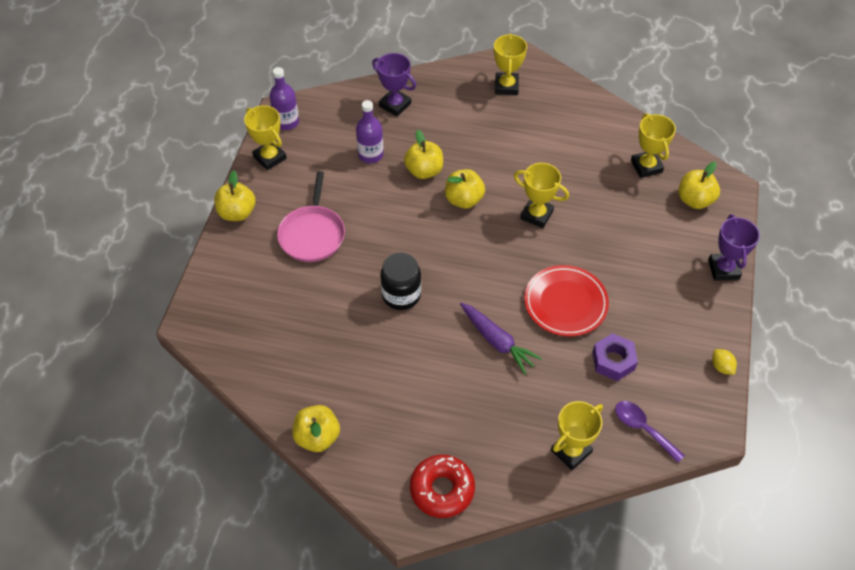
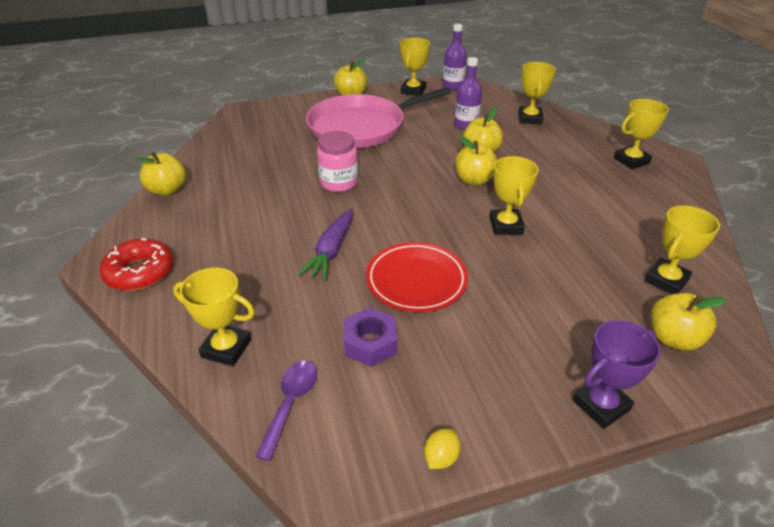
camera: 60 degrees right, 15 degrees down
(312, 234) = (361, 127): pink pan -> pink pan, size x1.61
(395, 105) = (530, 118): purple trophy -> yellow trophy
(401, 295) = (339, 183): black jar -> pink jar

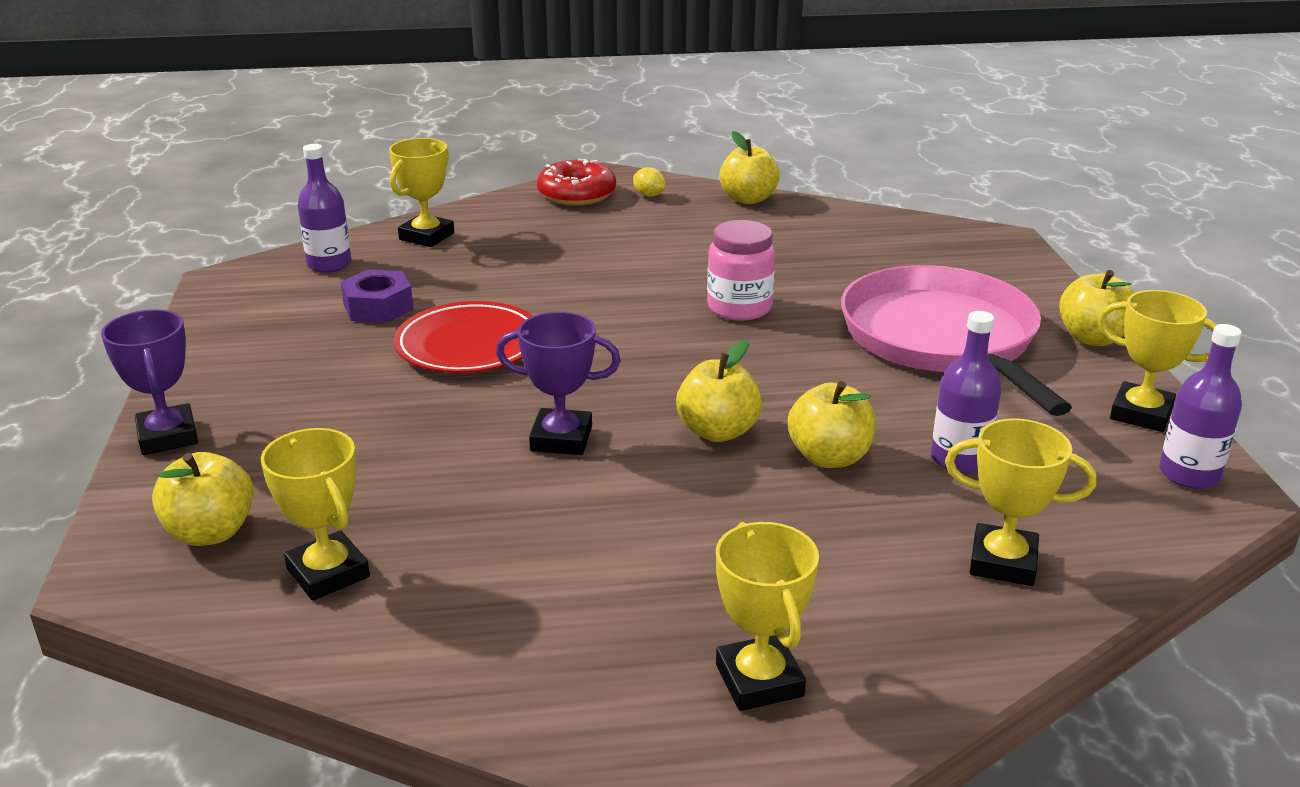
camera: 100 degrees right, 10 degrees down
(291, 403) = (329, 264): purple spoon -> purple bottle
(331, 251) = (564, 294): purple carrot -> none
(441, 457) = (200, 329): yellow lemon -> yellow lemon (649, 195)
(506, 226) = (561, 439): yellow trophy -> purple trophy

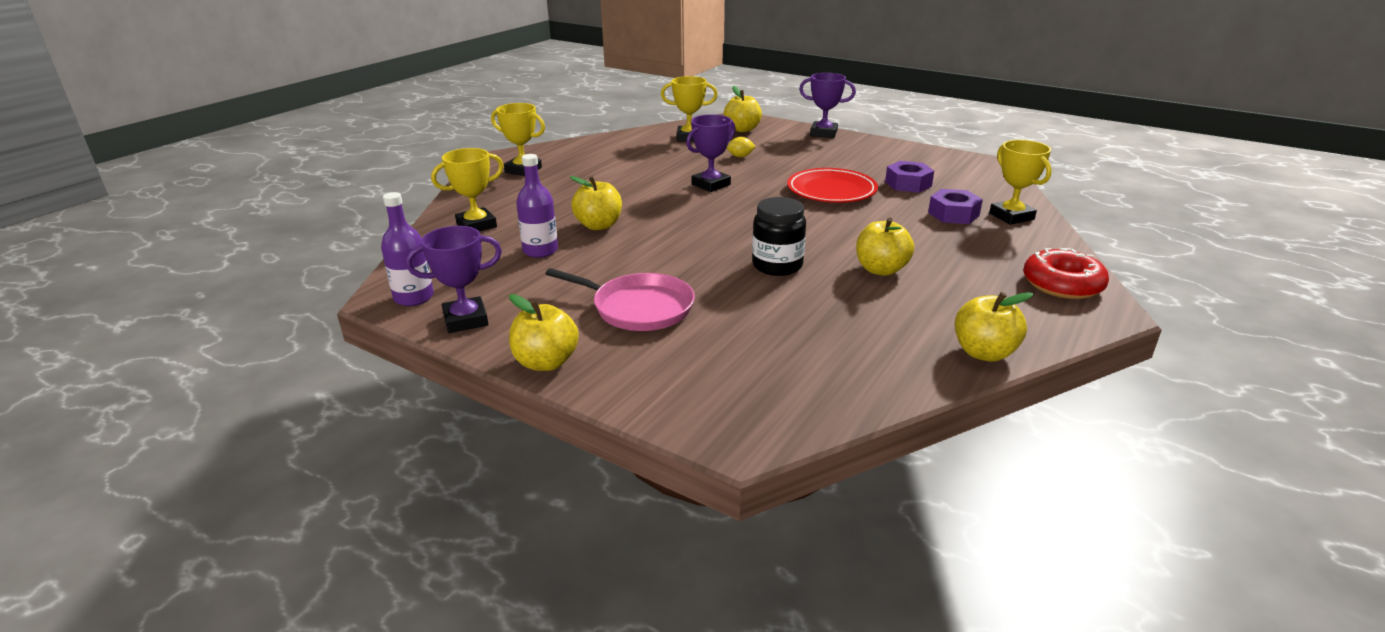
camera: 130 degrees right, 0 degrees up
(329, 264) = (987, 186): purple bottle -> none
(458, 262) = (953, 214): none -> purple nut
(649, 195) = (1034, 312): yellow lemon -> yellow lemon (740, 156)
(718, 431) = (661, 213): yellow apple -> yellow apple (881, 270)
(739, 308) = (777, 266): pink jar -> black jar
(942, 339) = (638, 308): pink pan -> pink pan, size x0.62
(1141, 414) = (465, 320): yellow trophy -> purple trophy

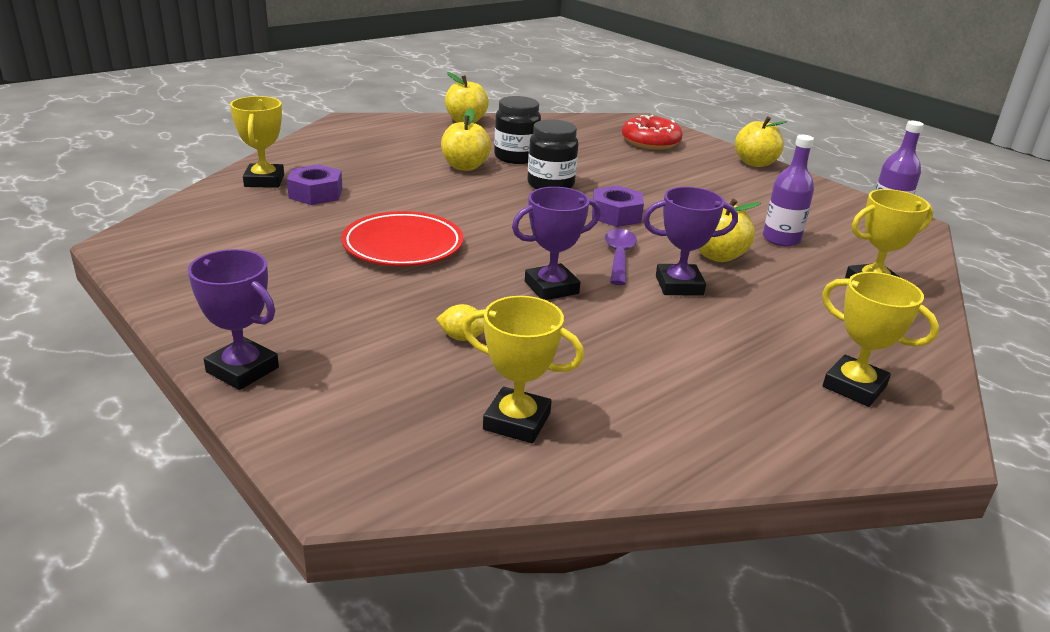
camera: 165 degrees left, 0 degrees up
(465, 320) = (827, 195): purple trophy -> purple trophy (679, 285)
(638, 308) = (685, 179): pink pan -> none
(676, 211) = (619, 256): none -> purple spoon
(742, 129) = (384, 426): yellow apple -> none
(846, 296) = (516, 157): none -> black jar
(908, 184) = (294, 235): purple nut -> purple nut (616, 215)
(1062, 284) = (343, 135): red donut -> red donut (650, 142)

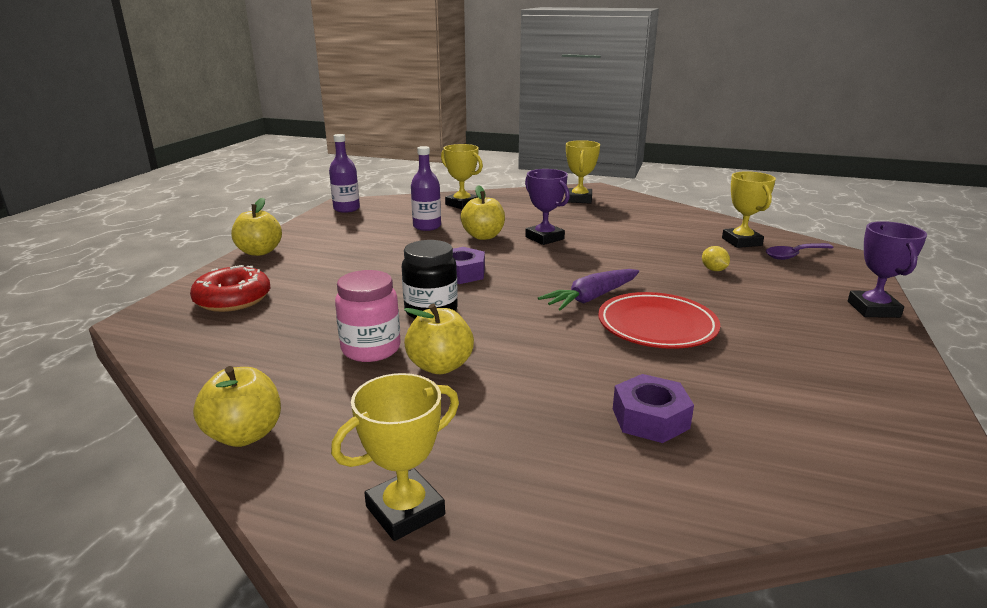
camera: 120 degrees left, 5 degrees down
(264, 181) = (686, 478): yellow trophy -> yellow trophy (405, 511)
(490, 244) = (591, 298): none -> purple carrot
(516, 157) = (371, 349): black jar -> pink jar
(551, 288) = (613, 265): purple trophy -> none
(619, 256) = (534, 258): purple spoon -> purple spoon (794, 255)

